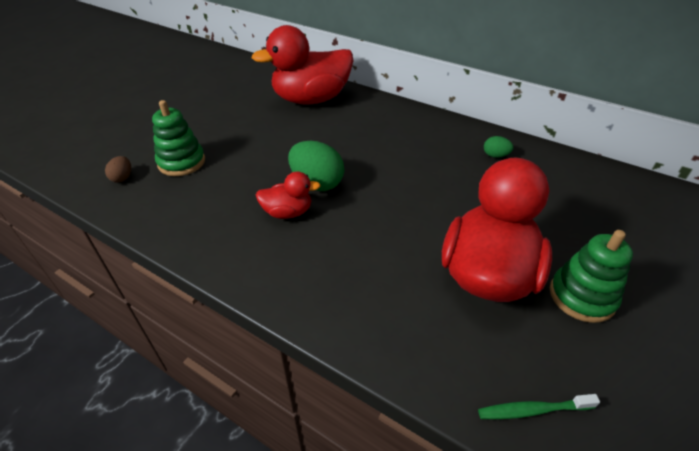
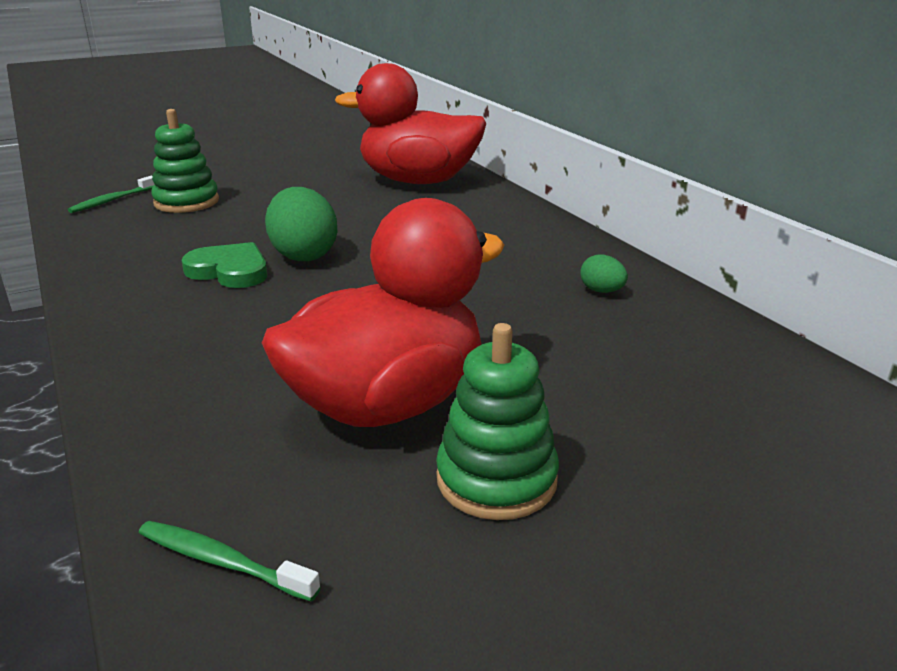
camera: 30 degrees right, 15 degrees down
(122, 178) = (112, 200): brown egg -> green toothbrush
(288, 212) = (229, 271): red duck -> green heart

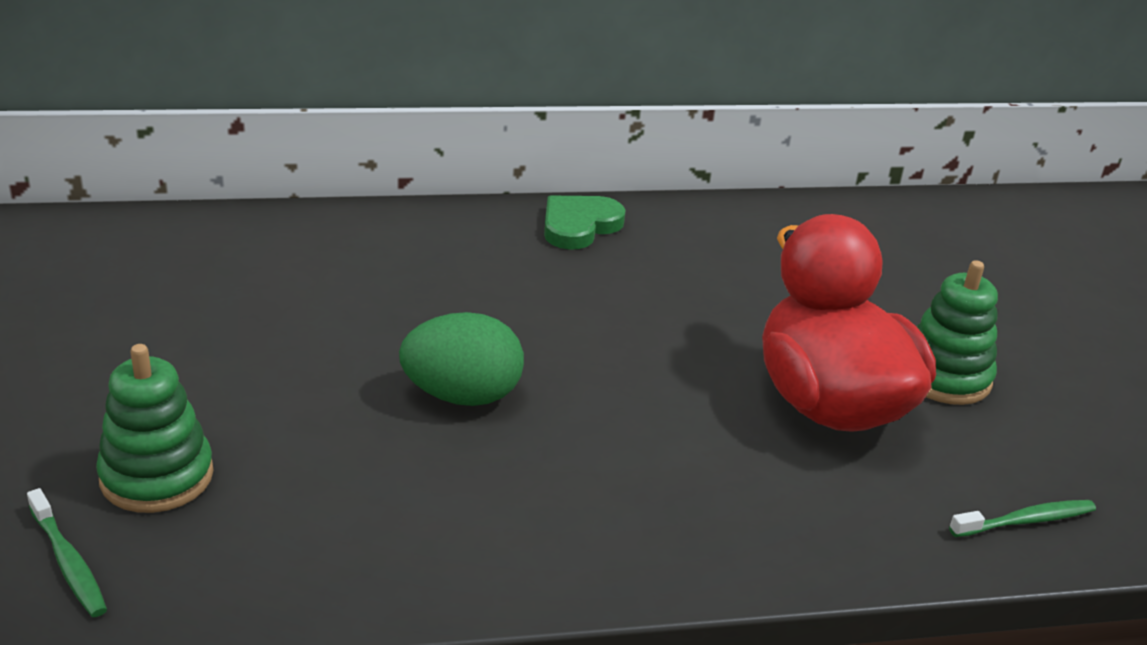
camera: 75 degrees left, 5 degrees up
(222, 562) = (1025, 521): green toothbrush -> green toothbrush turned 150 degrees counterclockwise
(229, 271) = (477, 461): green heart -> green heart (579, 226)
(418, 181) = (254, 258): red duck -> none
(601, 291) = (662, 240): green egg -> none

